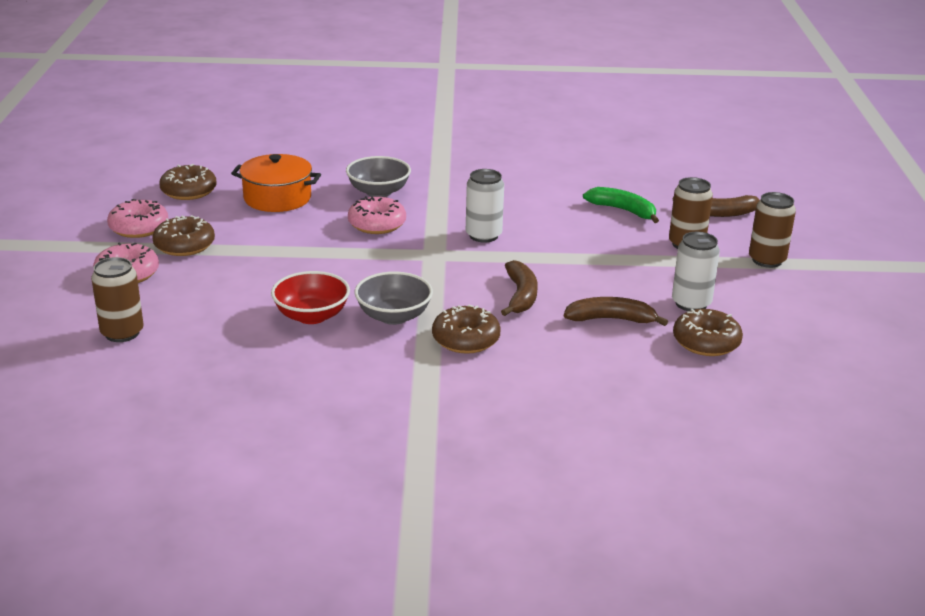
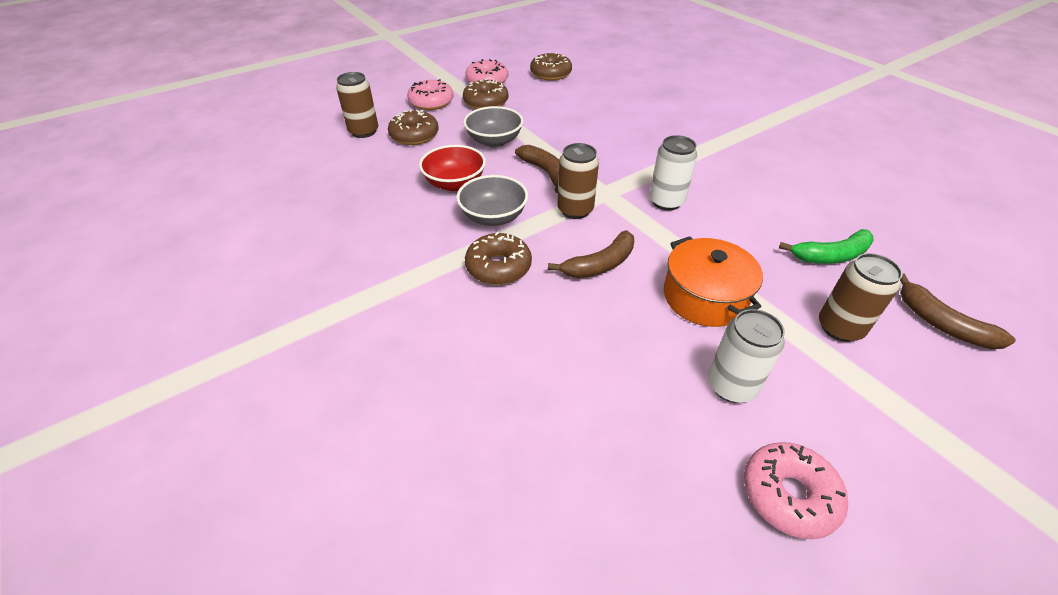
camera: 55 degrees right, 15 degrees up
(277, 198) = (587, 102): orange pot -> orange pot (705, 297)
(377, 224) = (610, 150): pink donut -> pink donut (788, 495)
(378, 192) = (655, 130): grey bowl -> grey bowl (494, 141)
(611, 319) = (629, 339): brown banana -> brown banana (545, 172)
(623, 210) = (831, 255): green banana -> green banana turned 75 degrees clockwise
(706, 342) = (671, 435): brown donut -> brown donut (414, 135)
(767, 260) = (910, 411): brown can -> brown can (575, 210)

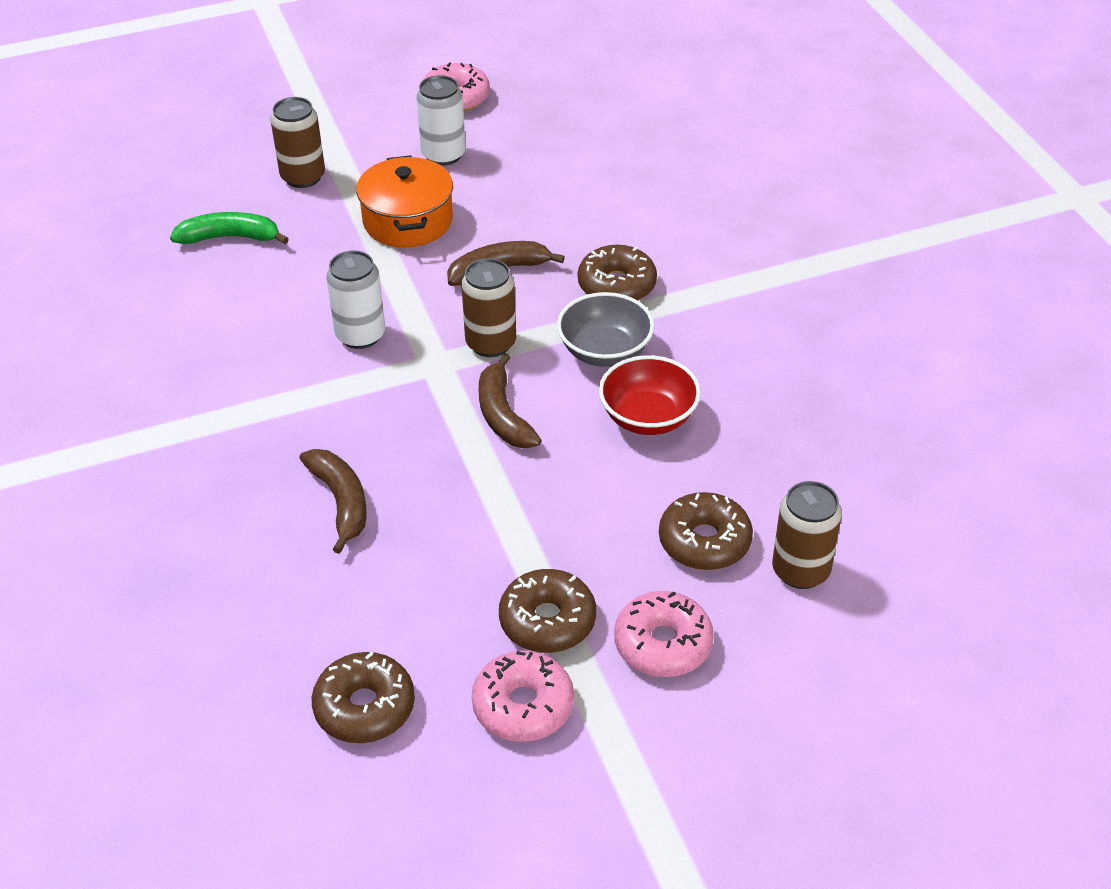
camera: 165 degrees left, 0 degrees up
(494, 141) = (562, 500): grey bowl -> none
(942, 324) = (204, 165): brown banana -> brown banana (341, 502)

